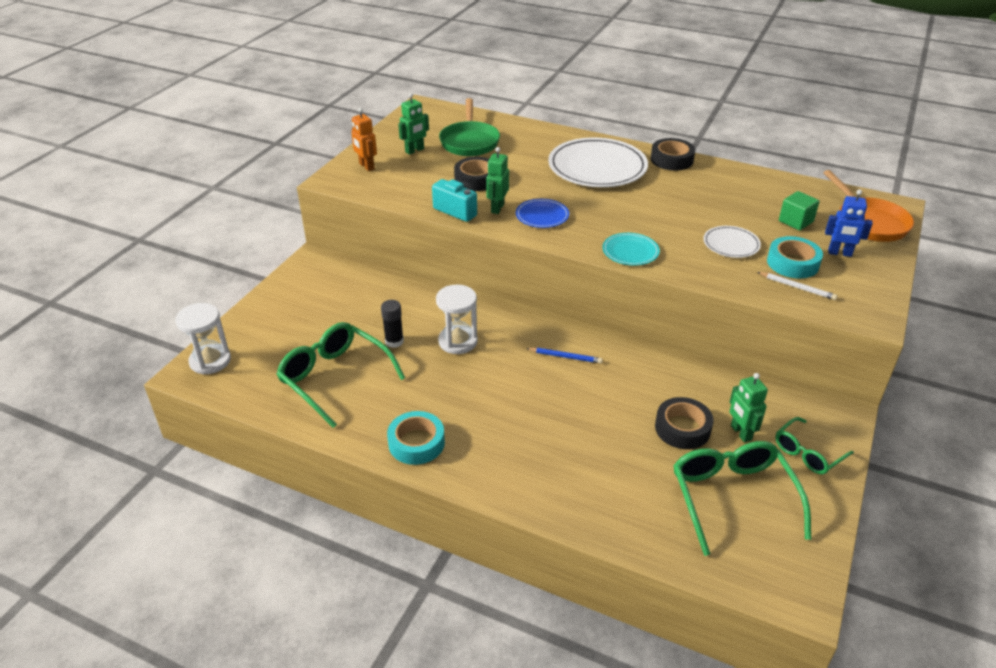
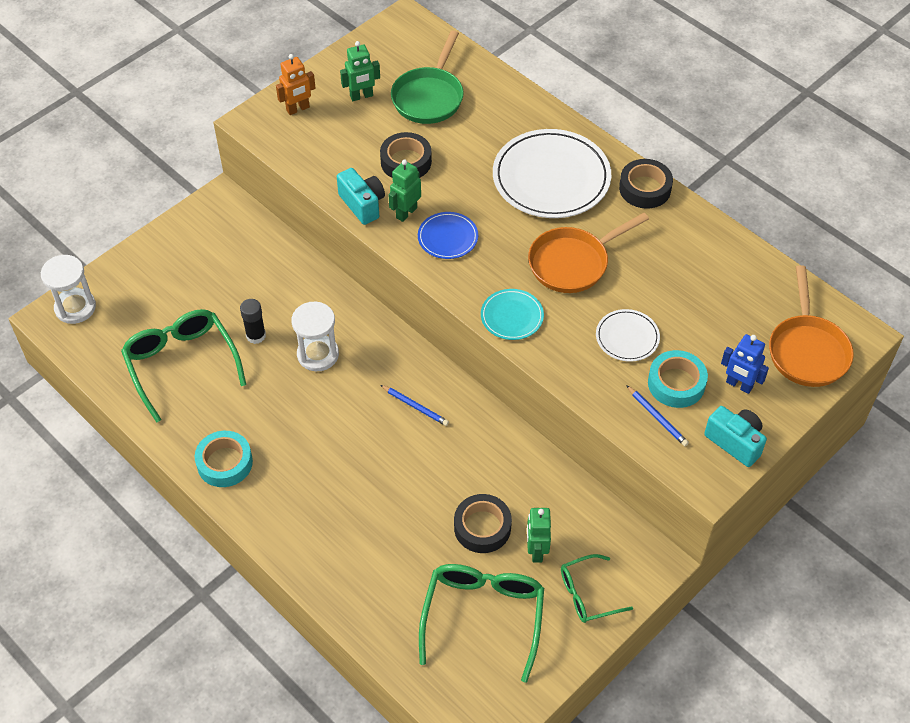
camera: 20 degrees right, 15 degrees up
(366, 166) = (298, 109): orange robot -> orange robot turned 105 degrees counterclockwise
(652, 210) = (573, 263): none -> orange pan
(795, 221) = (723, 325): green cube -> none
(797, 287) = (657, 417): white pencil -> blue pencil
(869, 288) = (735, 442): none -> turquoise camera

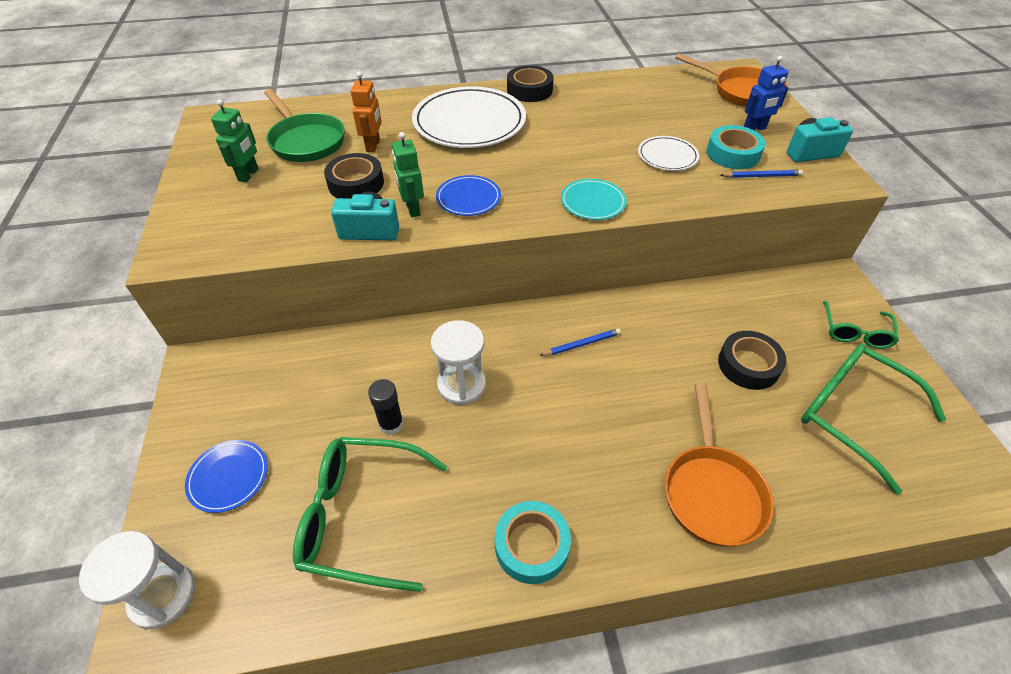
camera: 55 degrees left, 5 degrees down
(159, 281) = (228, 477): none -> blue plate
(298, 109) = (203, 218): orange robot -> orange robot (373, 146)
(536, 551) = (793, 342): green robot -> none
(573, 263) = (566, 148): orange pan -> orange pan (712, 491)

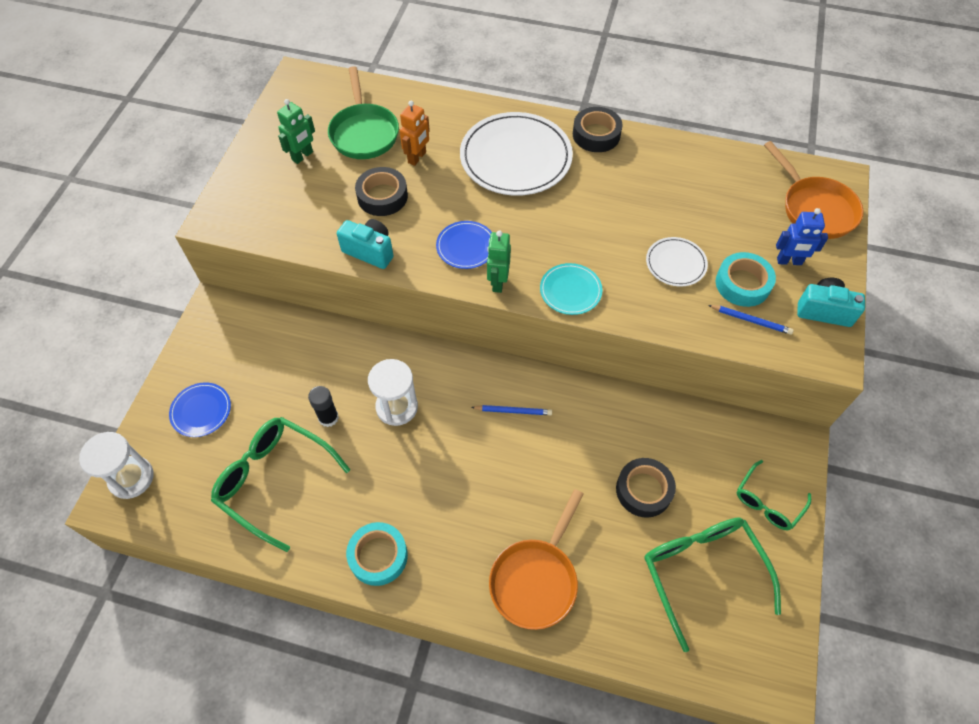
camera: 25 degrees right, 10 degrees up
(412, 209) = (414, 241): green robot -> green robot (498, 282)

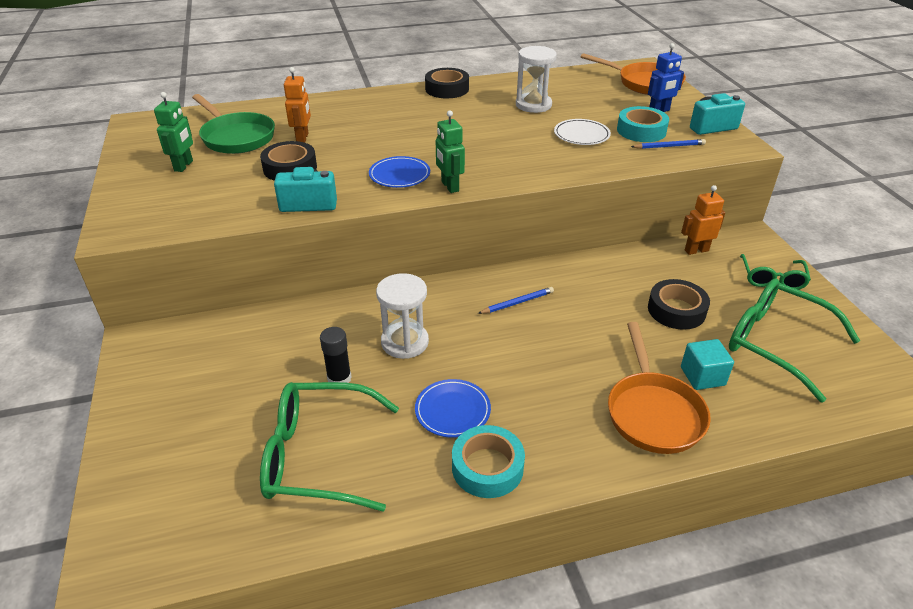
camera: 30 degrees left, 20 degrees down
(131, 478) = (126, 535): white hourglass -> white hourglass (533, 105)
(201, 411) = (181, 432): blue plate -> blue plate (452, 410)
(515, 157) = (392, 116): white plate -> none
(570, 291) = (516, 172): turquoise plate -> none
(606, 569) = (702, 376): none -> turquoise cube
(724, 431) = (696, 250): none -> orange robot

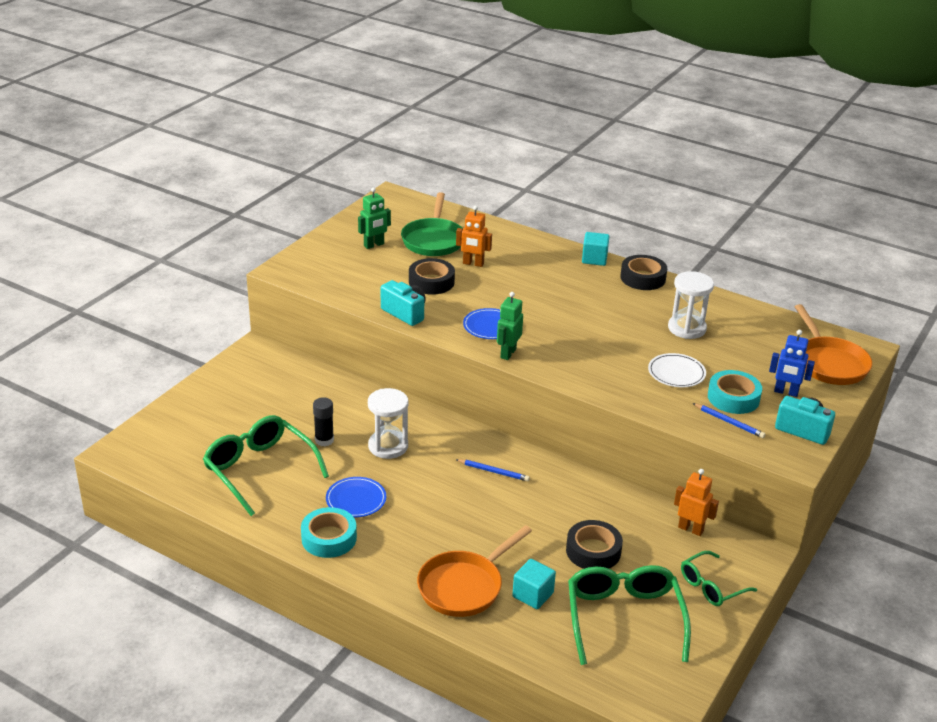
camera: 45 degrees right, 5 degrees down
(303, 138) = (473, 263): orange robot -> orange robot turned 60 degrees clockwise
(391, 92) = (594, 259): none -> turquoise cube

